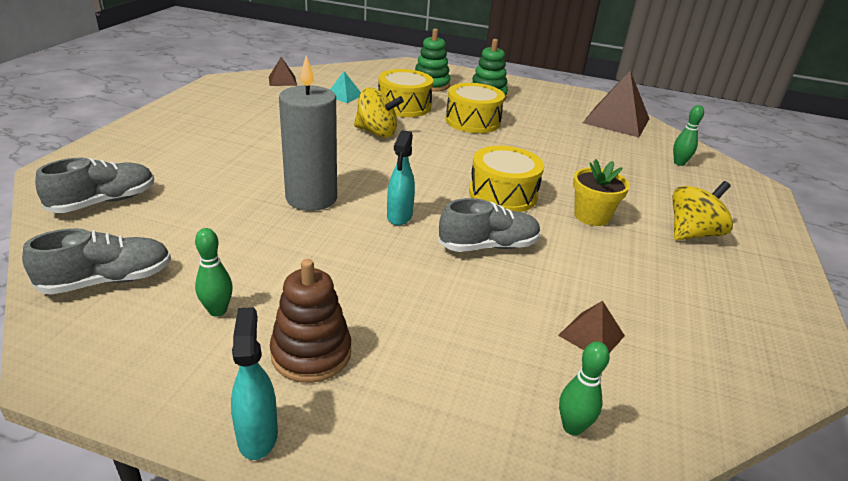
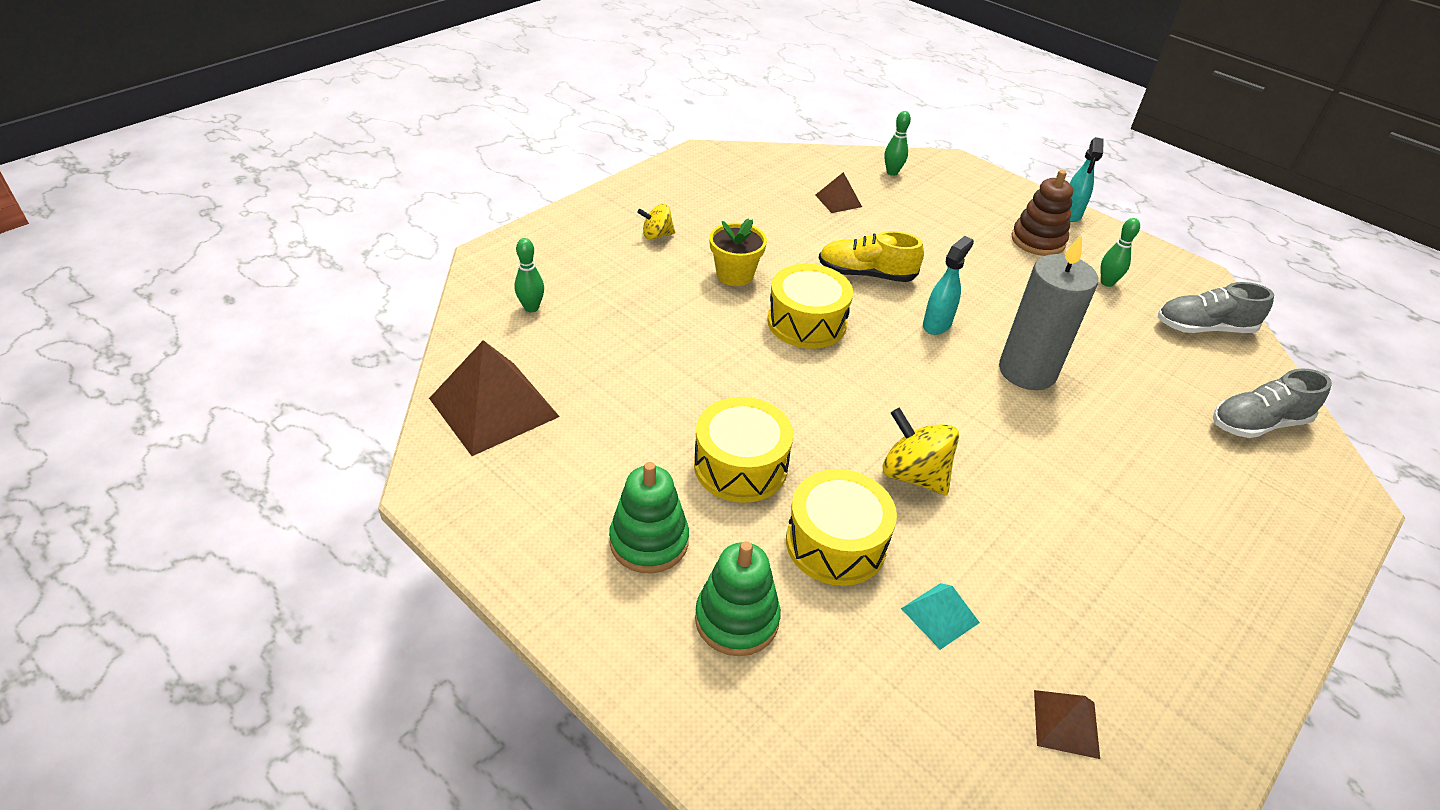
camera: 155 degrees left, 10 degrees up
(488, 246) = (866, 274): grey shoe -> yellow shoe
(692, 233) = (657, 235): yellow spinning top -> yellow spinning top, size x0.61

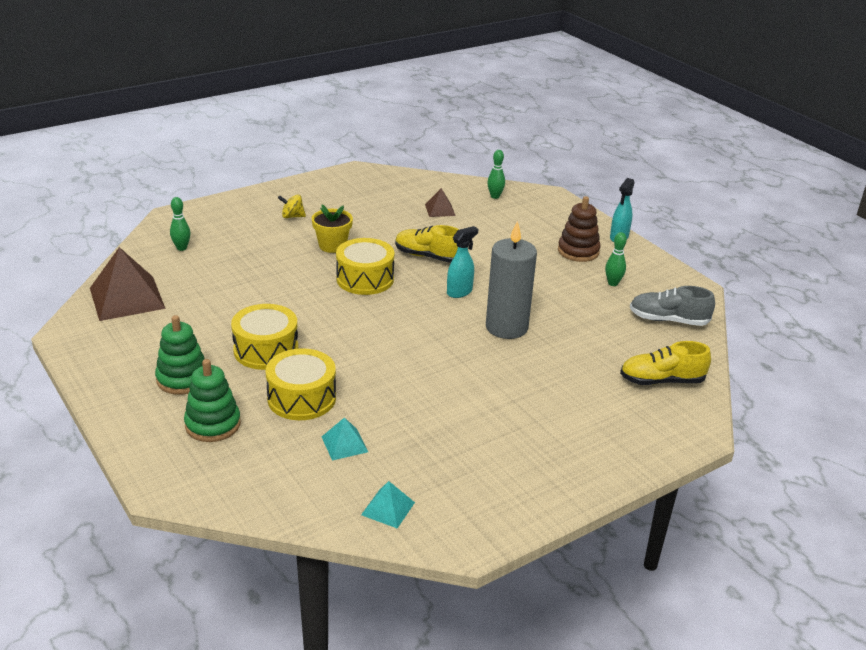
camera: 15 degrees right, 10 degrees down
(913, 475) = (380, 372): yellow spinning top -> none
(1066, 723) = (388, 508): brown pyramid -> turquoise pyramid
(1257, 423) = (661, 381): grey shoe -> yellow shoe

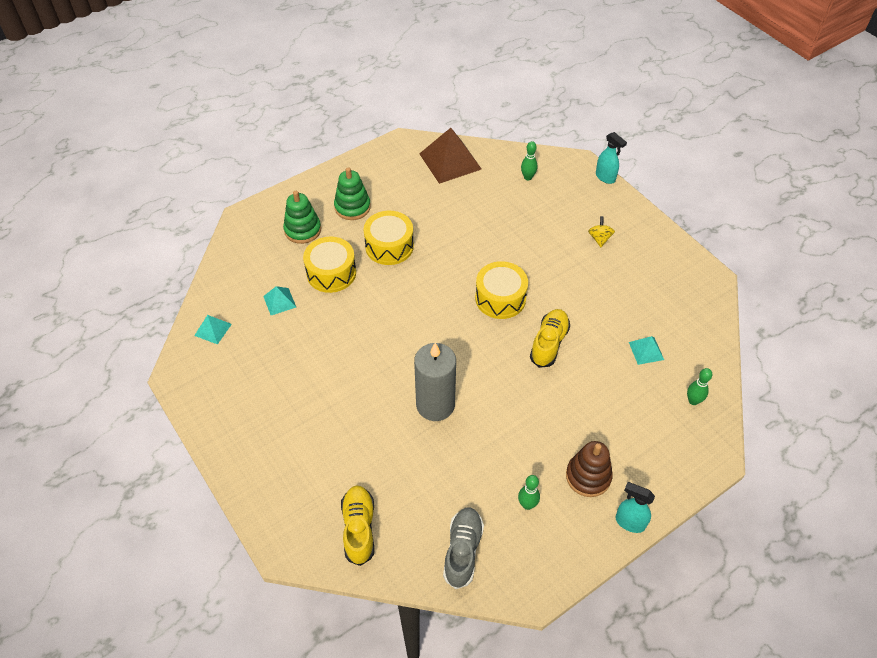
camera: 90 degrees right, 20 degrees up
(332, 246) = (553, 271): yellow flower pot -> none
(440, 210) = (646, 351): brown pyramid -> turquoise pyramid
(459, 292) = (489, 369): turquoise spray bottle -> turquoise spray bottle (605, 177)

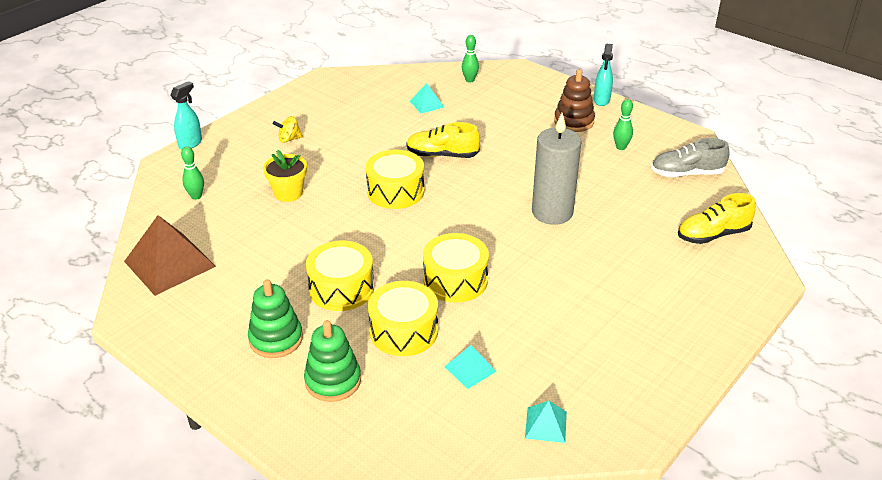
camera: 105 degrees left, 15 degrees down
(372, 314) = (455, 280): none -> yellow drum
(517, 230) = (288, 193): none -> yellow flower pot

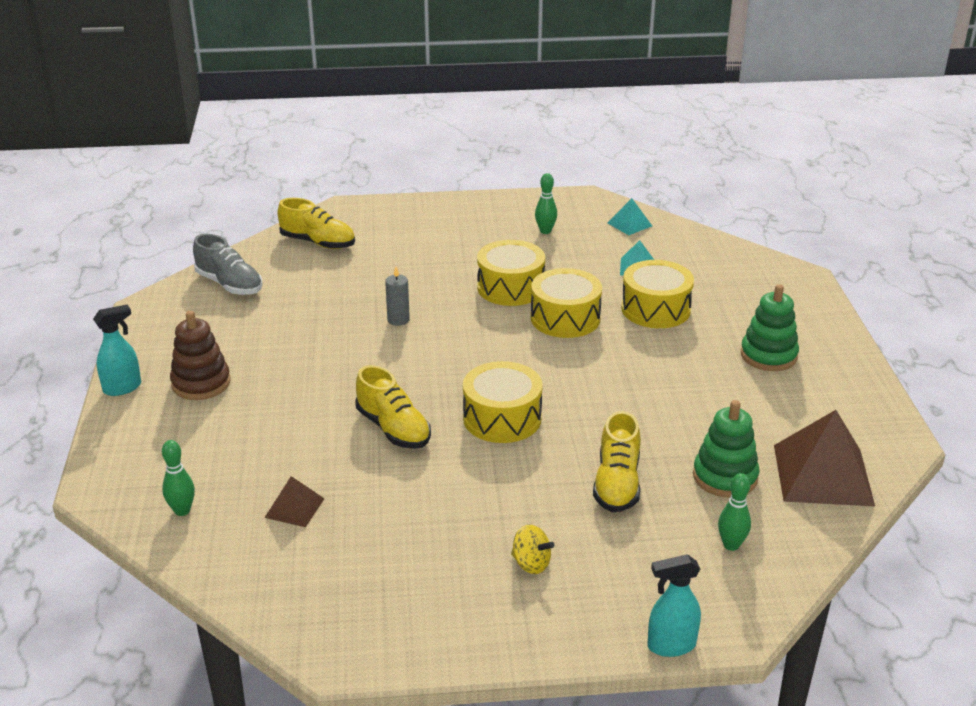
camera: 135 degrees left, 5 degrees down
(288, 193) = (617, 484): yellow flower pot -> yellow shoe
(333, 380) = (748, 309): green stacking toy -> green stacking toy (725, 477)
(341, 288) = (670, 362): yellow drum -> yellow drum (510, 288)
(426, 104) = (294, 508): turquoise pyramid -> brown pyramid
(552, 212) = (398, 320): grey candle -> grey candle, size x0.45
(621, 147) = (223, 334): green bowling pin -> green bowling pin (545, 231)

